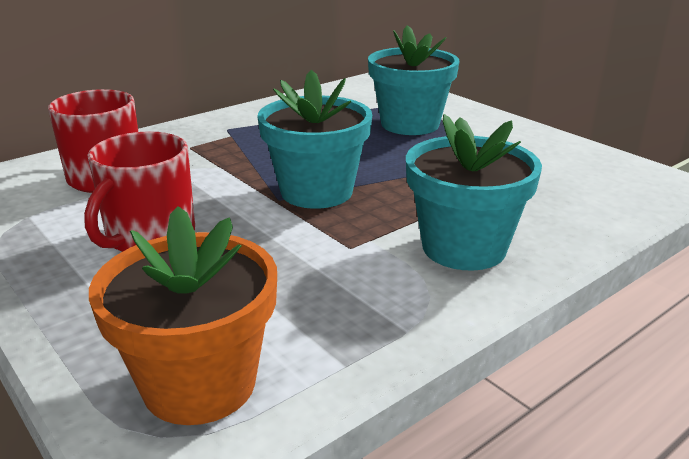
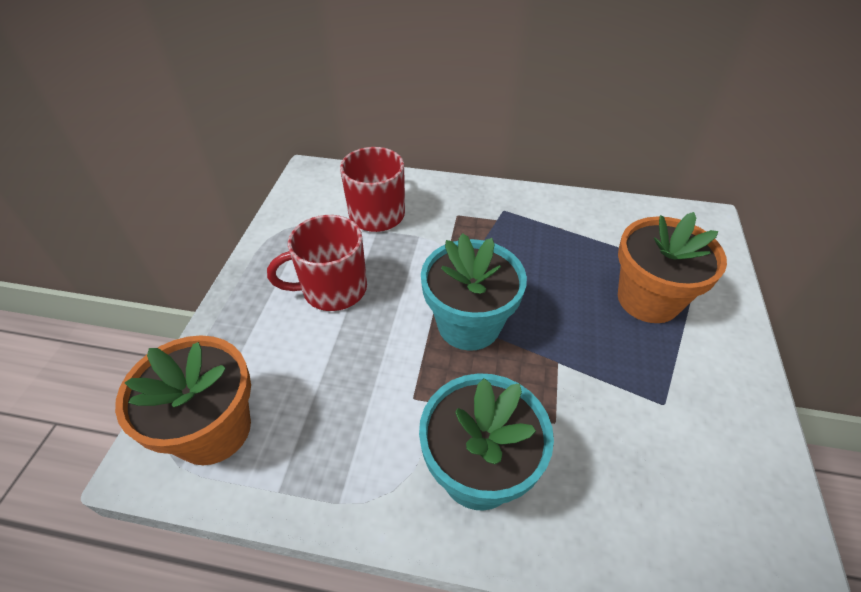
camera: 50 degrees right, 20 degrees up
(410, 124) = (648, 299): turquoise flower pot -> orange flower pot

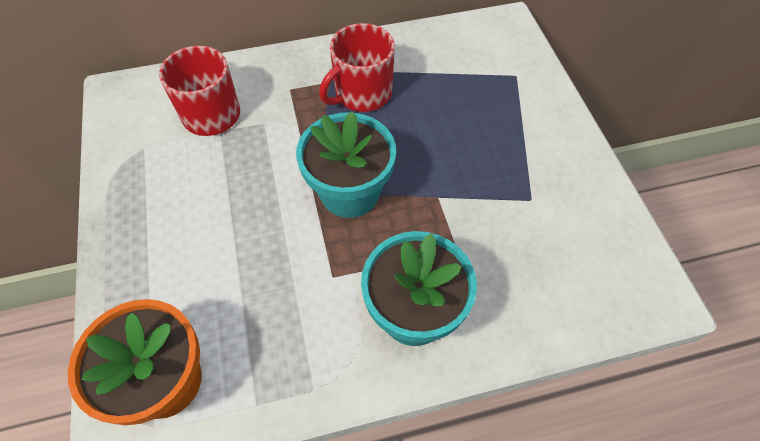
camera: 25 degrees left, 10 degrees up
(332, 289) = (207, 206): red mug -> red mug (362, 93)
(648, 299) = (487, 114): orange flower pot -> none

